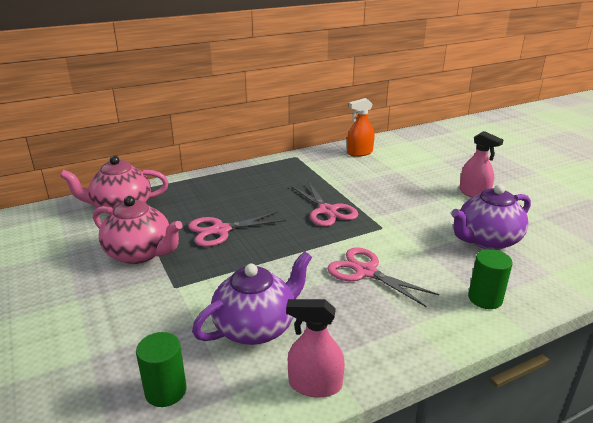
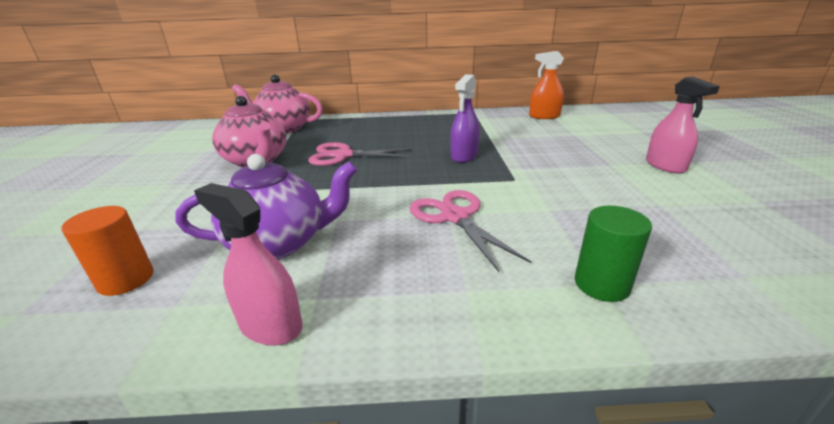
camera: 25 degrees right, 0 degrees up
(165, 391) = (126, 280): green cylinder -> orange cylinder
(327, 211) = (464, 156): pink scissors -> purple spray bottle
(486, 240) = (652, 216): purple teapot -> none

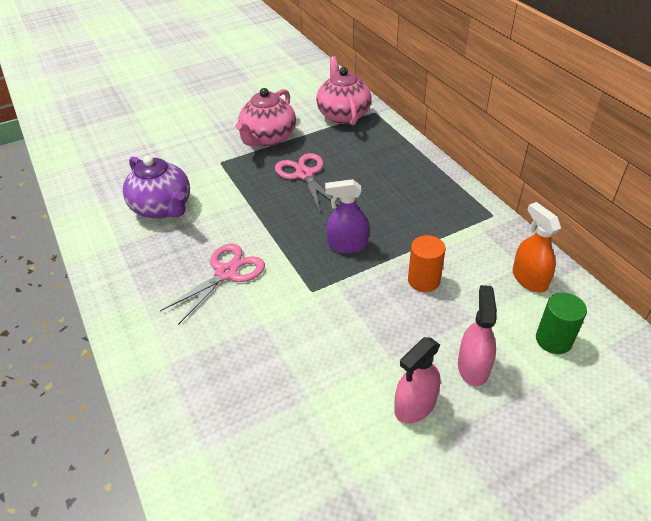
camera: 65 degrees right, 15 degrees up
(126, 280) = (113, 175): orange cylinder -> orange cylinder (424, 280)
(270, 325) = (94, 240): pink spray bottle -> pink spray bottle (473, 367)
(601, 284) = (167, 364): green cylinder -> green cylinder (553, 340)

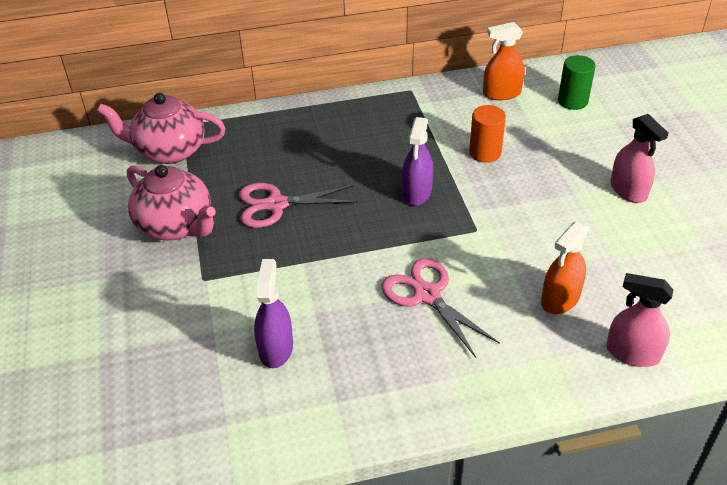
camera: 75 degrees left, 0 degrees up
(163, 208) = (276, 348): purple teapot -> purple spray bottle
(238, 361) = (560, 299): none -> orange spray bottle
(473, 367) = (593, 149): pink spray bottle -> pink spray bottle (632, 353)

